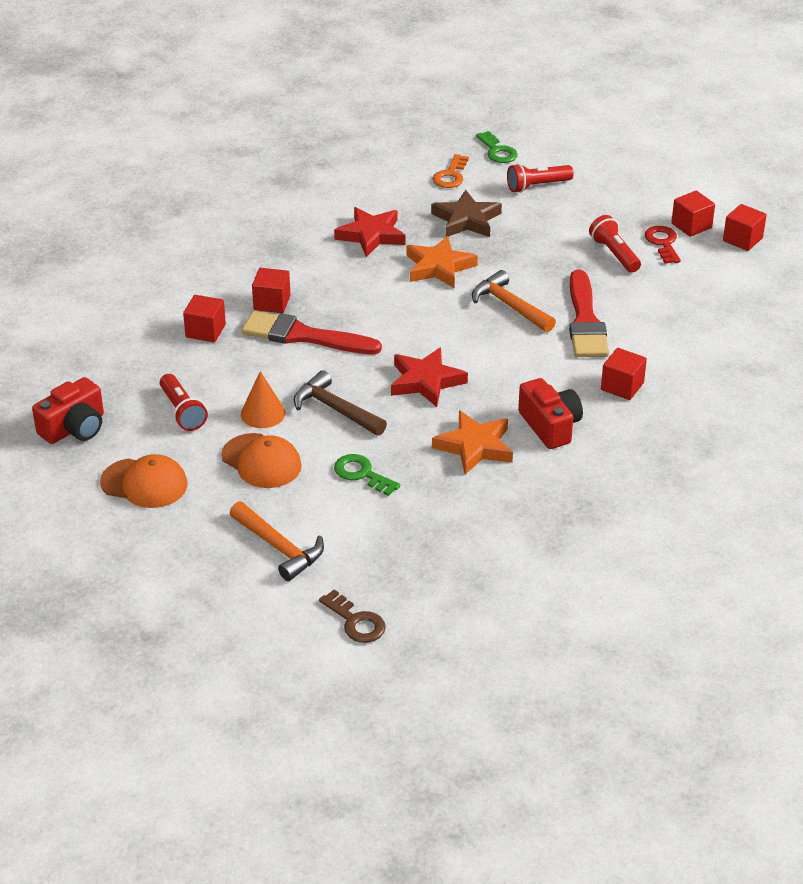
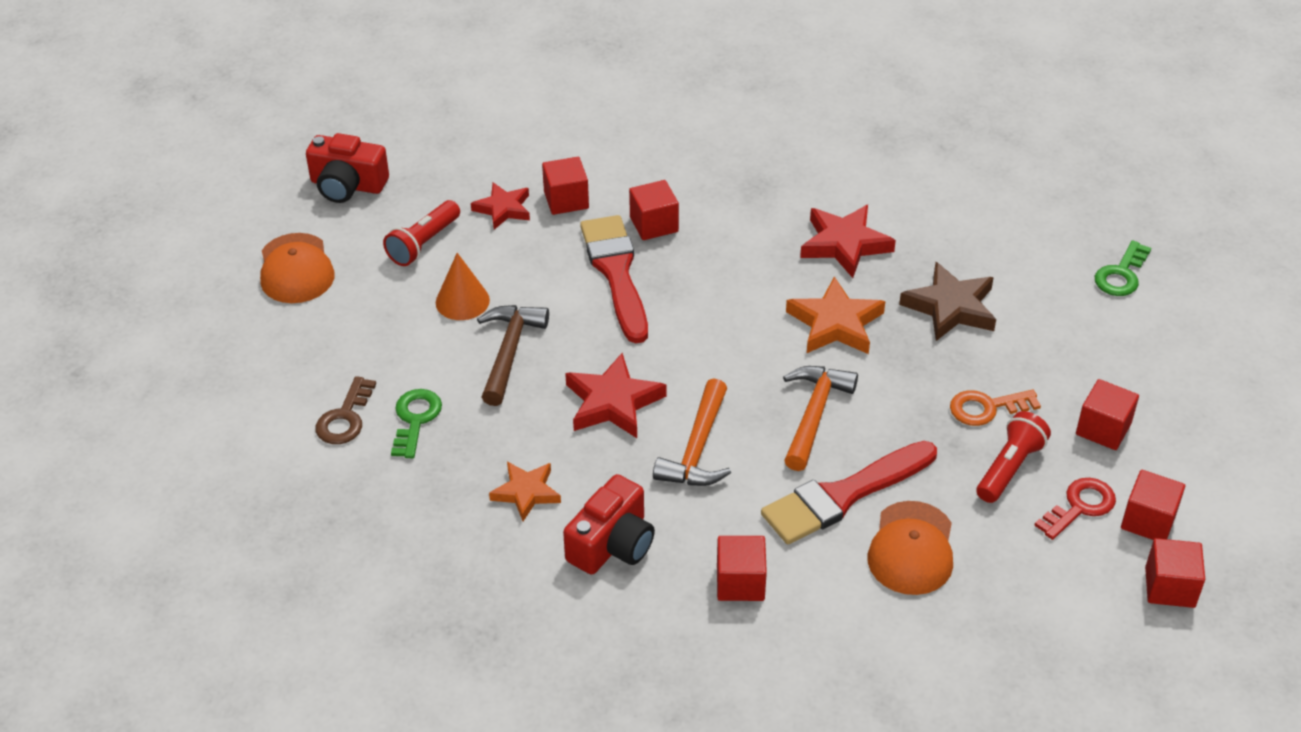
camera: 60 degrees right, 5 degrees up
(184, 362) = (503, 209): none -> red star
(261, 461) = (384, 334): orange cap -> orange cap (911, 548)
(279, 547) = (258, 408): orange hammer -> orange hammer (697, 448)
(356, 622) = (176, 517): brown key -> brown key (345, 418)
(451, 175) = (1027, 257): orange key -> orange key (987, 408)
(475, 447) = (526, 492): orange star -> orange star, size x0.66
(537, 186) = (1084, 339): red flashlight -> none
(612, 210) = (1103, 429): none -> red cube

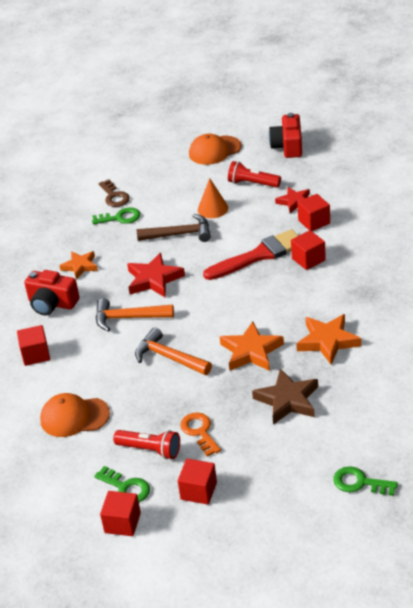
camera: 80 degrees right, 5 degrees down
(345, 418) = (114, 196): brown key -> brown key turned 120 degrees counterclockwise
(814, 415) = (169, 357): orange hammer -> orange hammer turned 150 degrees counterclockwise
(843, 496) = (108, 382): red brush -> none
(844, 244) = (328, 341): red star -> orange star
(1080, 506) = (126, 487): red key -> green key
(1170, 587) = (69, 539): red cube -> none

